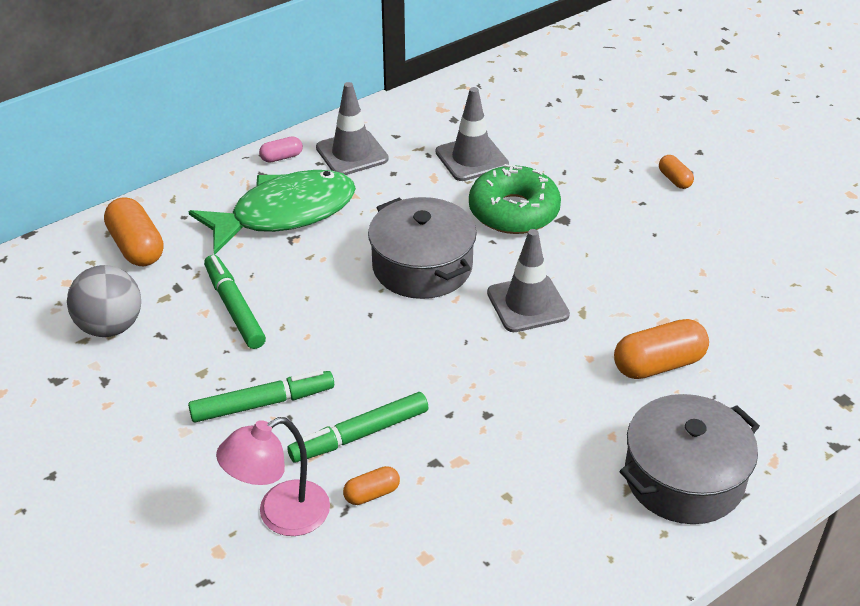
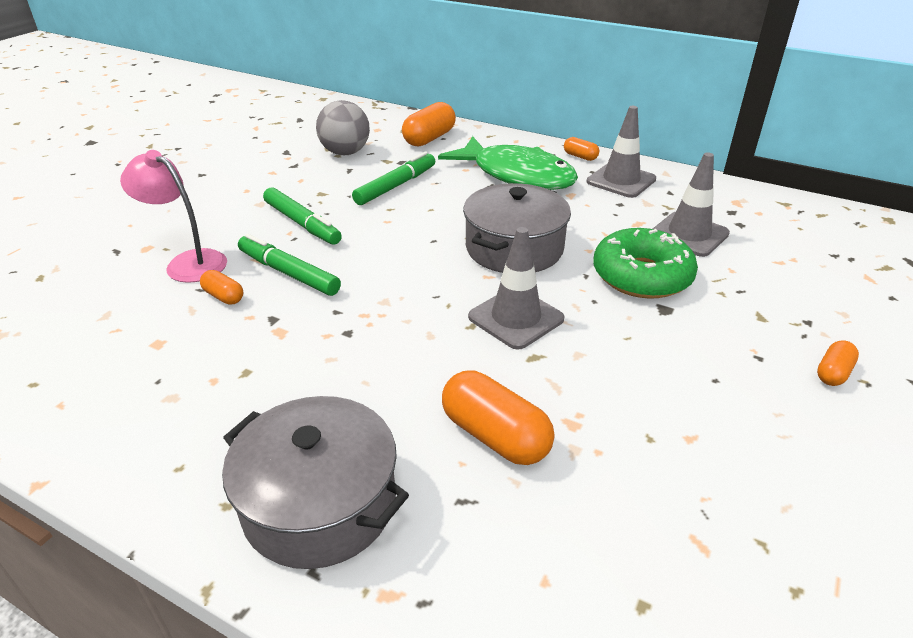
camera: 65 degrees right, 5 degrees down
(281, 157) = (580, 156): pink capsule -> orange capsule

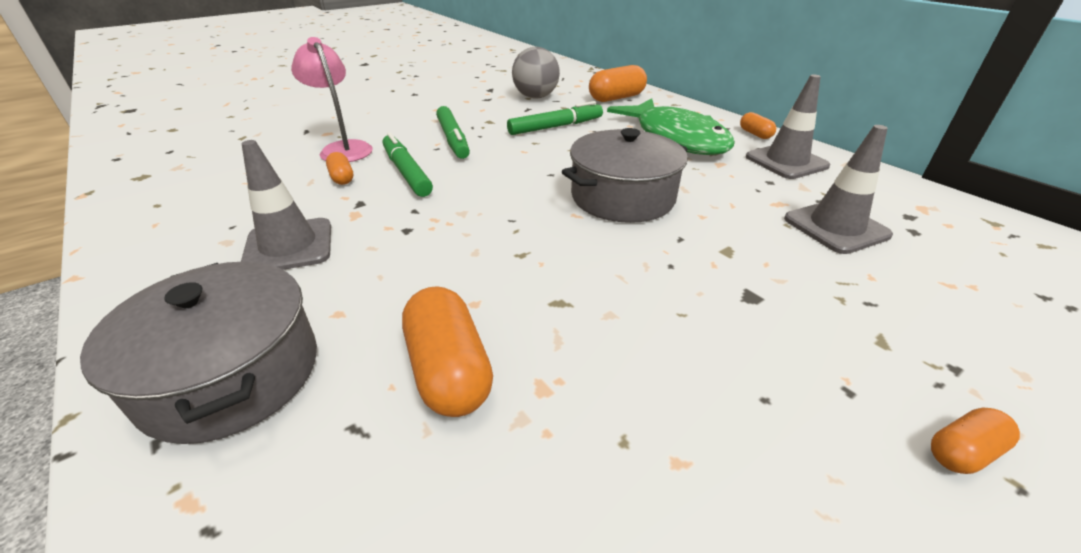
camera: 25 degrees right, 0 degrees up
(516, 318) = (571, 259): grey traffic cone -> grey traffic cone (289, 246)
(641, 276) = (746, 255): green donut -> none

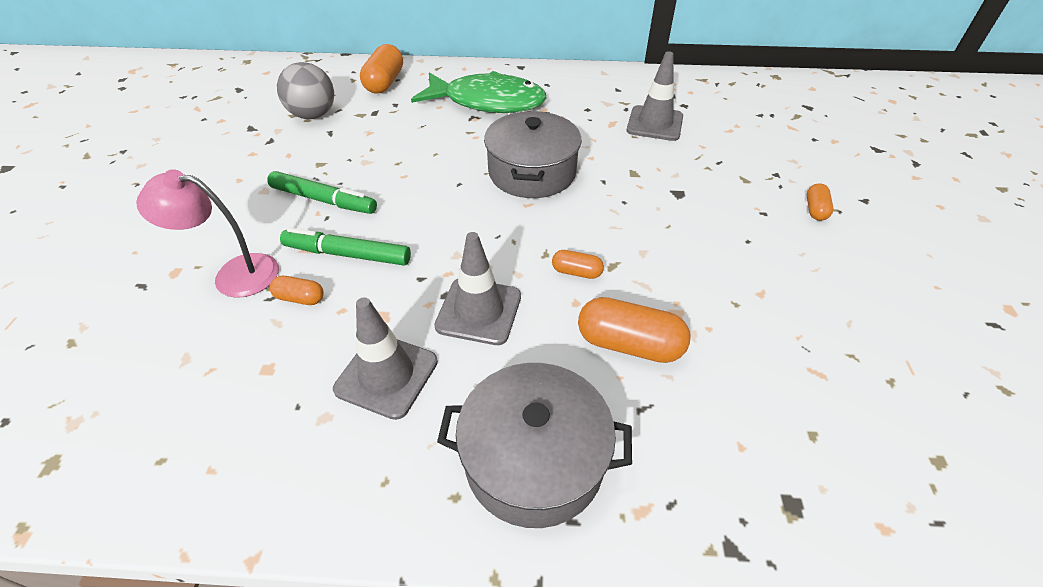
camera: 50 degrees left, 10 degrees up
(555, 127) = (387, 138): green marker -> none
(755, 134) = (528, 72): orange capsule -> orange capsule (576, 272)
(786, 161) = (574, 87): grey traffic cone -> grey traffic cone (479, 311)

